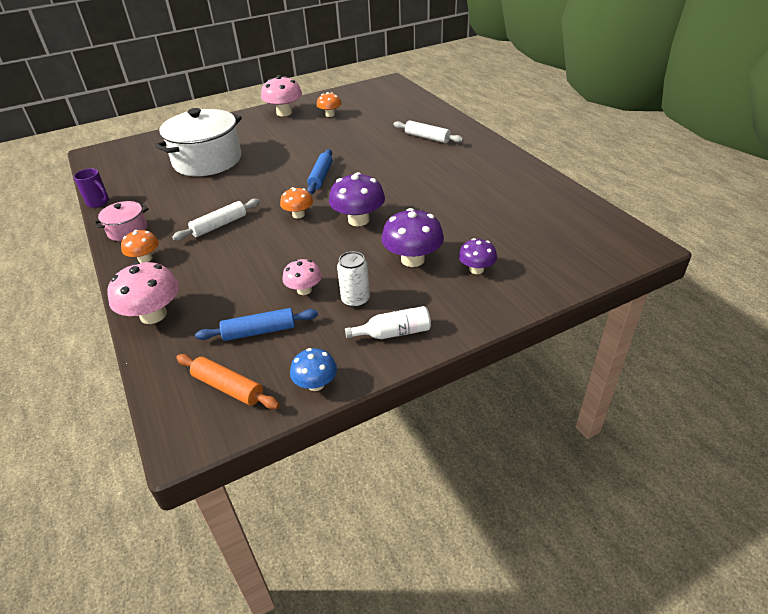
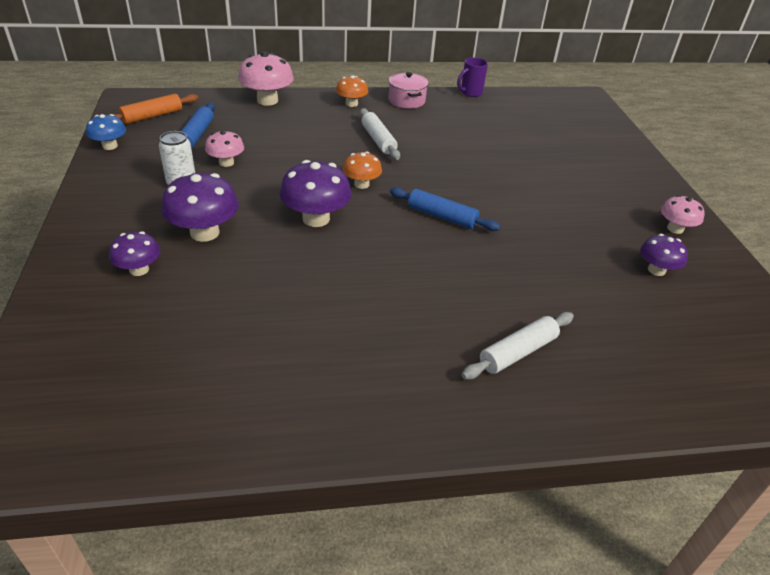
camera: 105 degrees right, 0 degrees up
(207, 161) = (533, 151): white pot -> none
(284, 113) = (675, 229): pink mushroom -> pink mushroom, size x0.60
(330, 114) = (656, 270): orange mushroom -> purple mushroom
(394, 333) = (115, 191): white bottle -> none

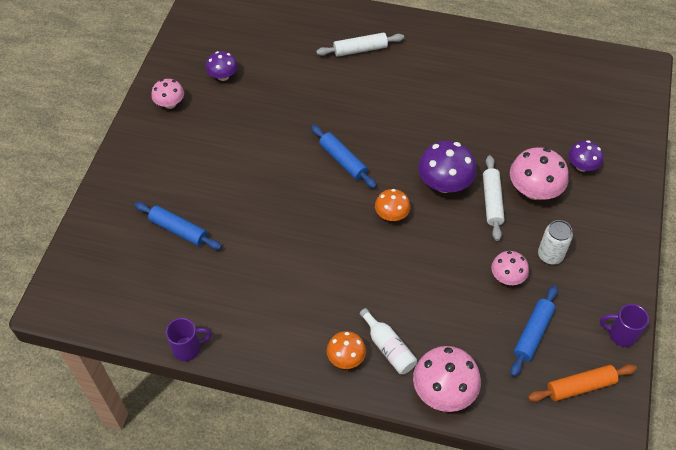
camera: 155 degrees left, 15 degrees up
(110, 146) = (621, 334): blue mushroom -> purple mug
(204, 232) = (534, 190): purple mushroom -> pink mushroom
(320, 112) = (388, 348): none -> white bottle
(378, 140) = (347, 277): white rolling pin -> white rolling pin (492, 201)
(406, 101) = (277, 349): pink pot -> none
(546, 143) = (178, 230): none -> blue rolling pin

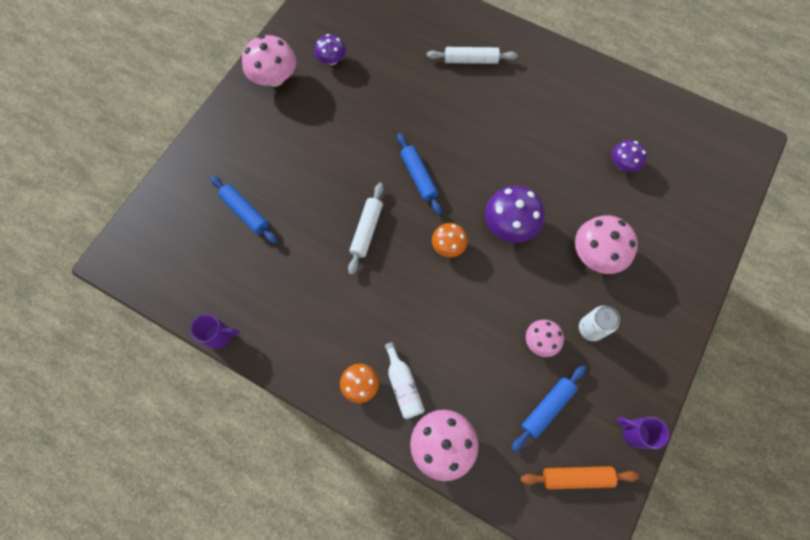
camera: 15 degrees right, 15 degrees up
(170, 103) = (274, 78): pink mushroom -> pink mushroom, size x1.65
(492, 201) = (550, 256): white rolling pin -> white rolling pin (366, 230)
(582, 166) = (653, 239): purple mushroom -> purple mushroom (622, 164)

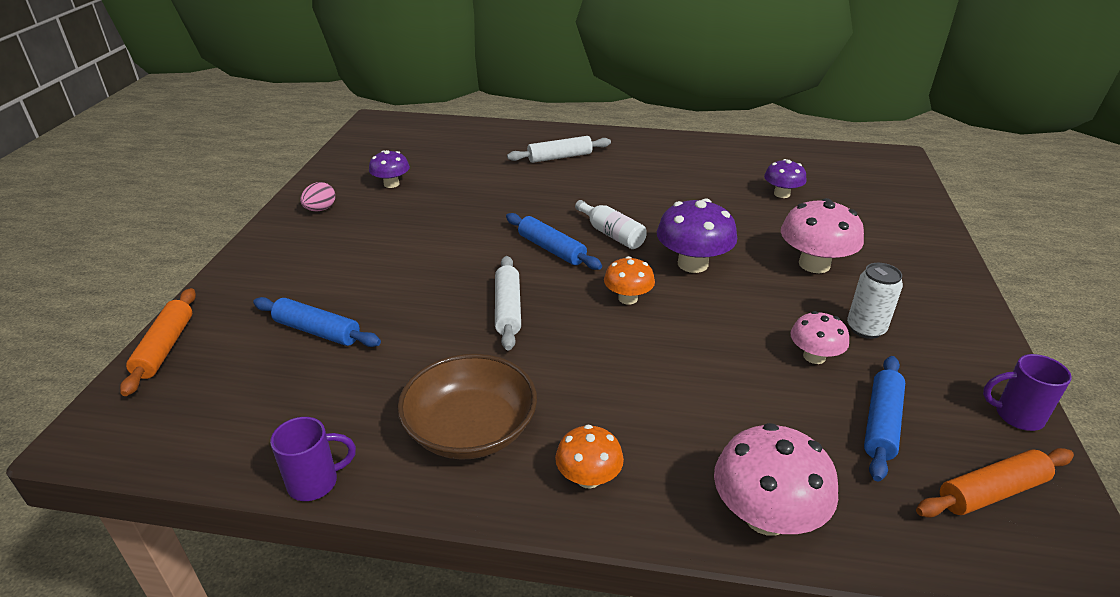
camera: 20 degrees left, 35 degrees down
(157, 198) = (165, 347): none -> orange rolling pin
(274, 78) = (320, 209): pink mushroom -> pink egg
(310, 327) = (470, 429): none -> brown bowl
(403, 385) = (657, 458): white bottle -> white bottle (611, 234)

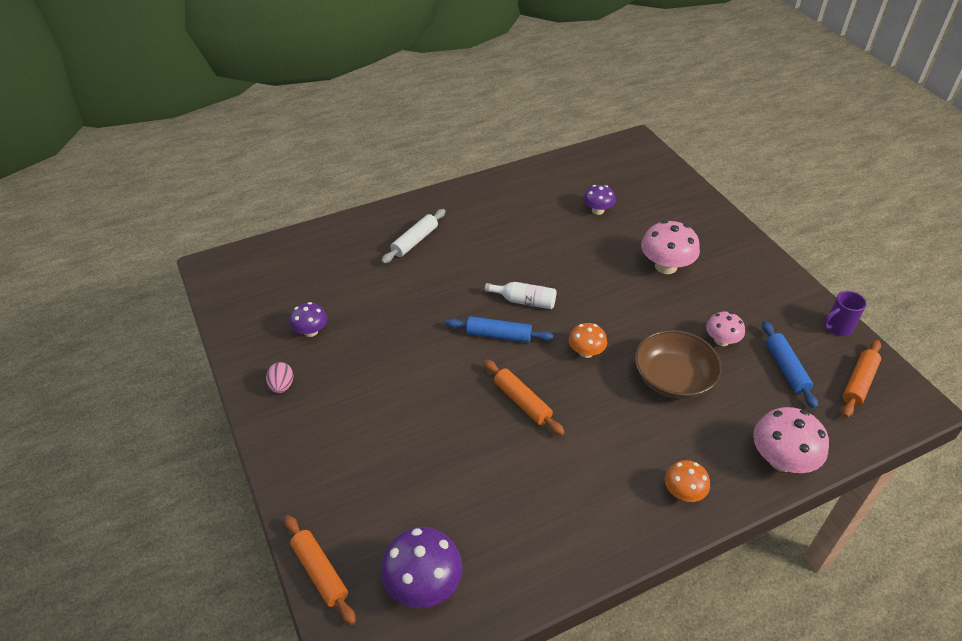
camera: 35 degrees left, 10 degrees up
(315, 482) = (544, 594): purple mug -> none
(317, 331) = (415, 493): blue rolling pin -> none
(470, 429) = (592, 503): brown bowl -> brown bowl (673, 378)
(508, 309) = (522, 402): white rolling pin -> orange rolling pin
(692, 264) = (598, 302): purple mushroom -> purple mushroom (423, 584)
(865, 329) = (730, 305): white can -> none

